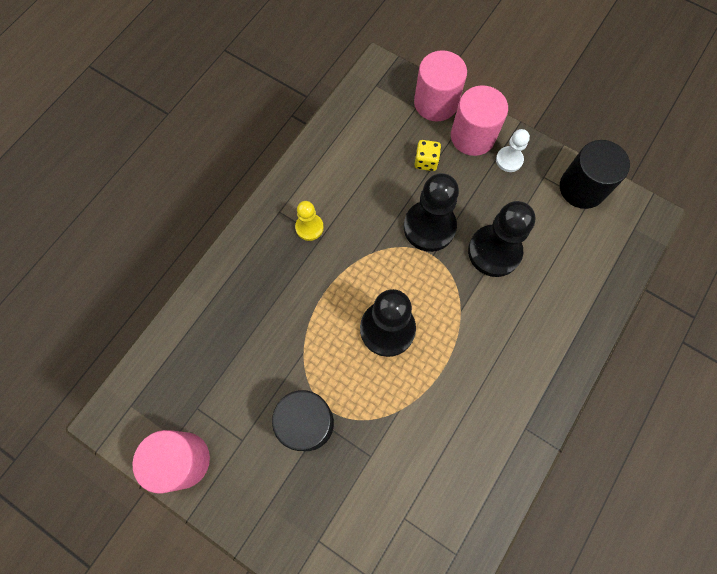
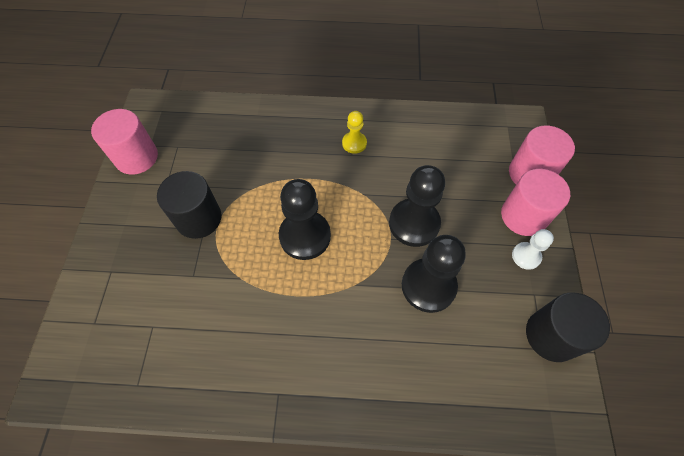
camera: 60 degrees right, 10 degrees down
(426, 161) = (470, 193): yellow dice -> none

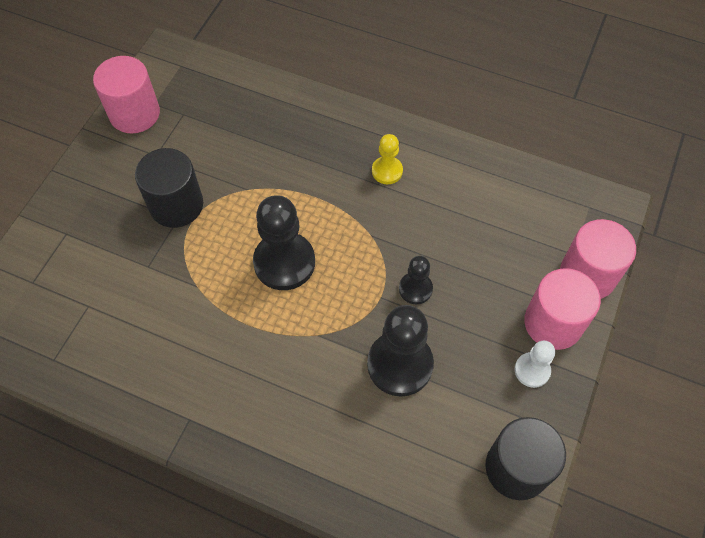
camera: 20 degrees right, 0 degrees up
(414, 223) = (415, 289): black pawn -> black pawn, size x0.54

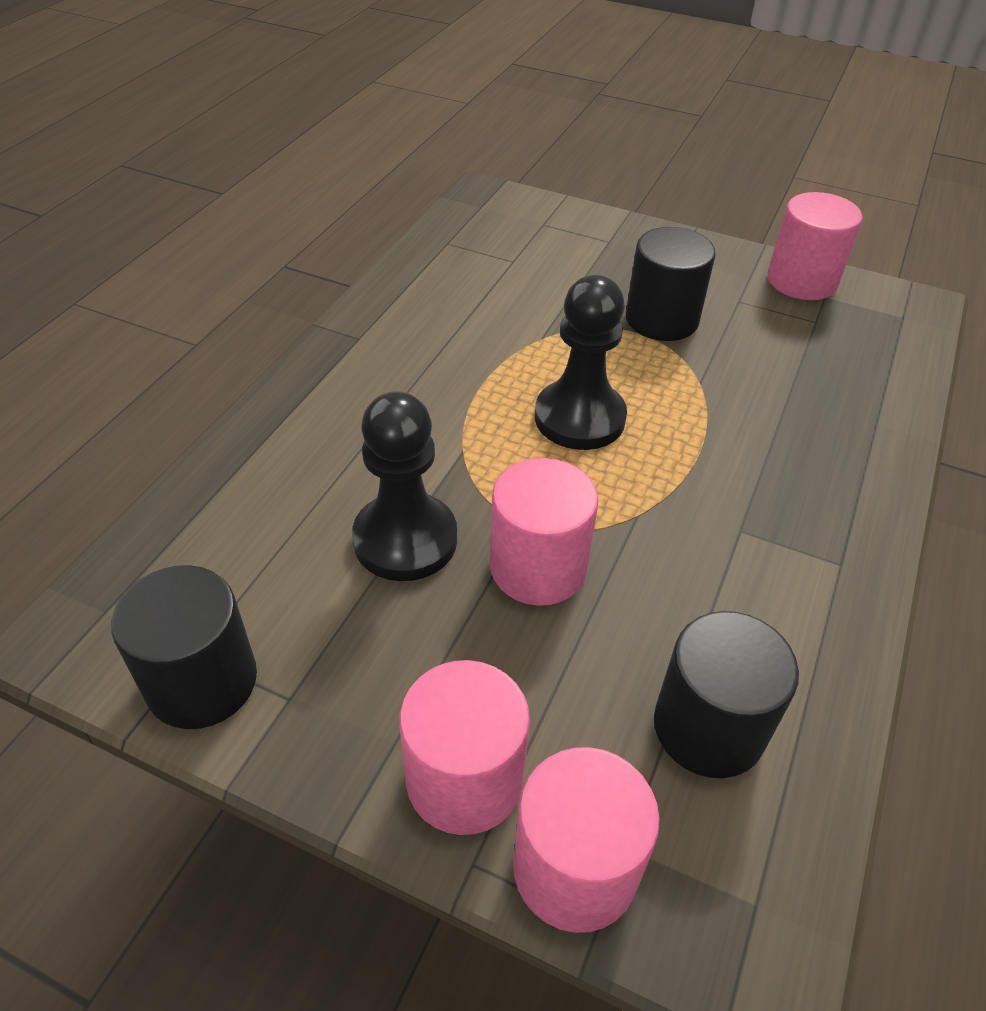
camera: 90 degrees right, 15 degrees down
(387, 171) = (770, 542): yellow pawn -> none
(415, 289) = (538, 567): black pawn -> pink cylinder
(508, 214) = (708, 727): none -> black cylinder
(532, 370) = (371, 728): white pawn -> none

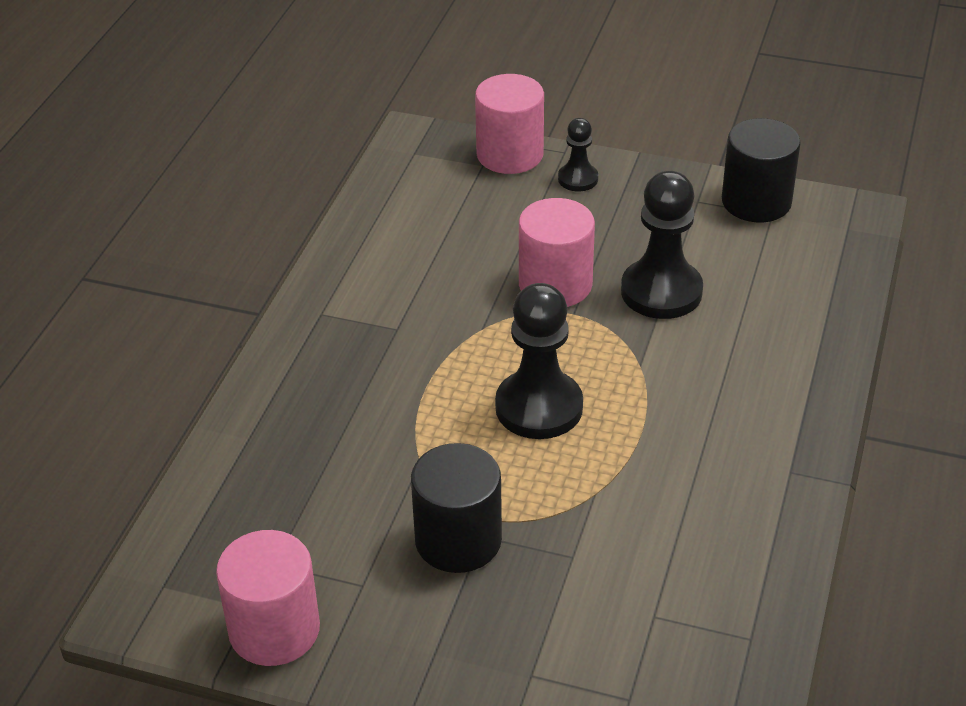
camera: 175 degrees right, 5 degrees down
(464, 779) = (578, 179): pink cylinder -> black pawn
(708, 727) = (433, 214): black cylinder -> none

